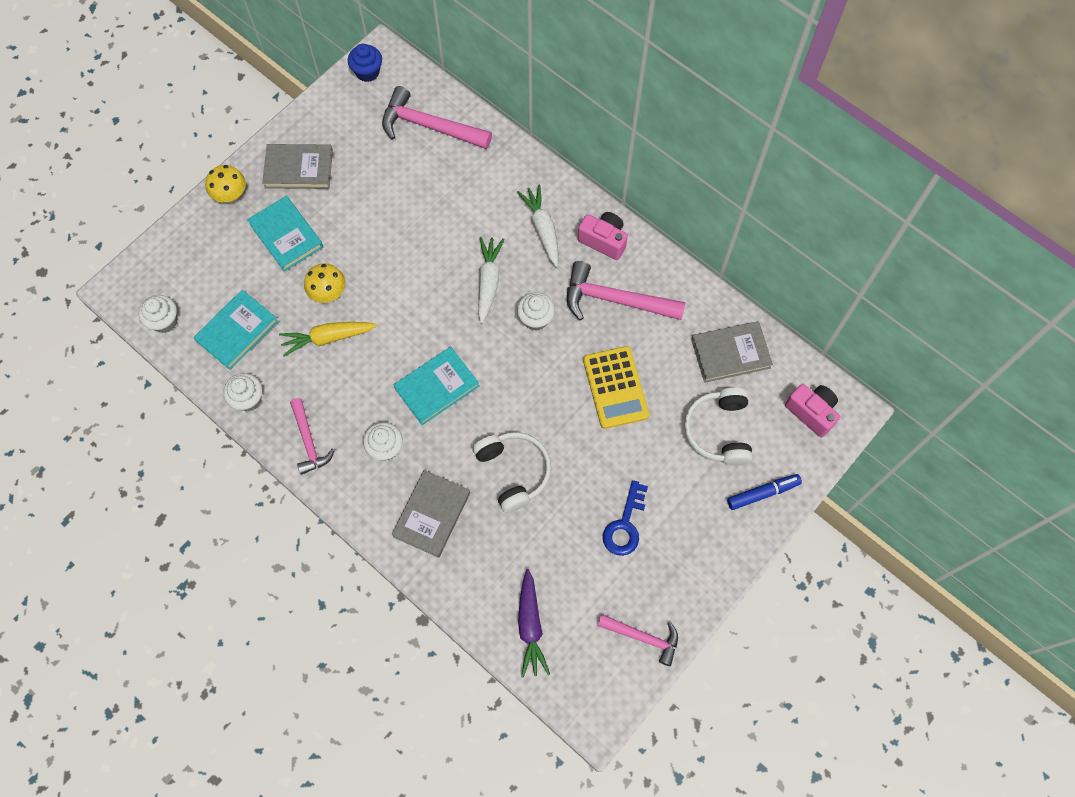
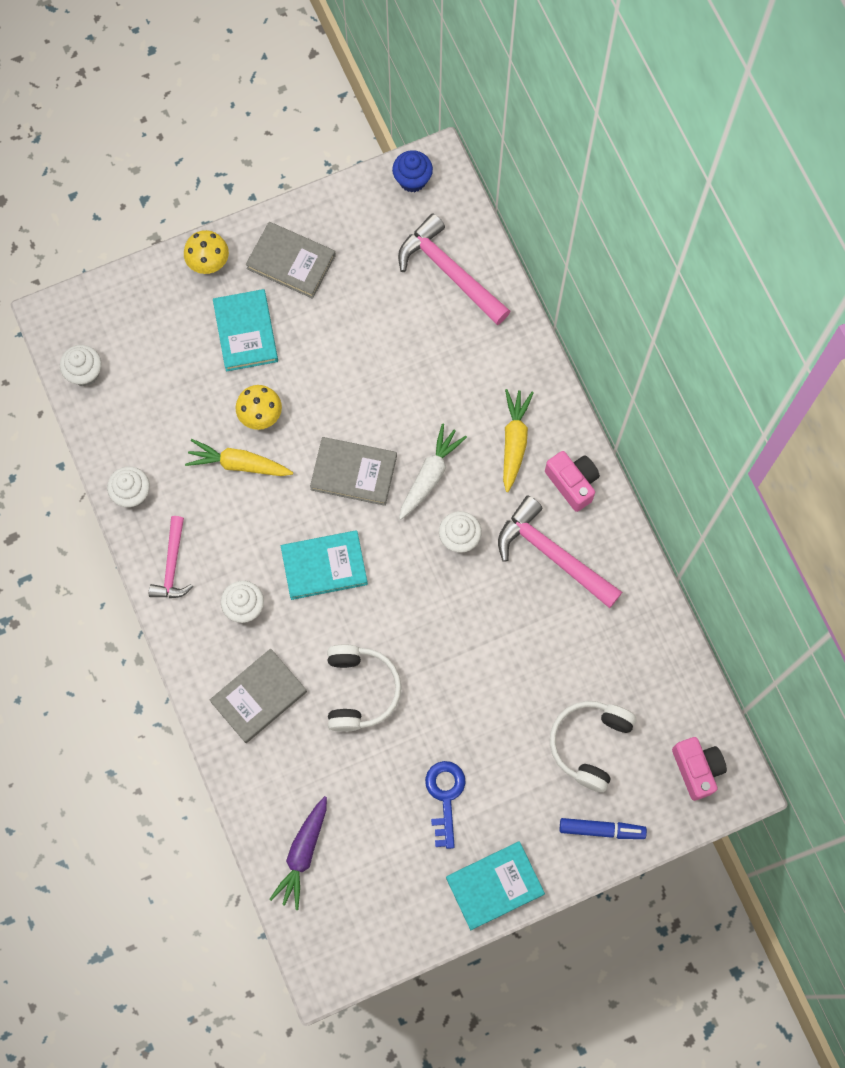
camera: 25 degrees right, 5 degrees up
(237, 331) = (152, 416): turquoise book -> turquoise book (494, 886)
(542, 228) = (514, 441): white carrot -> yellow carrot
(615, 387) = (506, 649): yellow calculator -> none
(625, 525) = (445, 797): blue key -> blue key turned 135 degrees clockwise
(643, 637) = (407, 917): pink hammer -> none
(730, 353) = (644, 667): grey book -> grey book (354, 472)

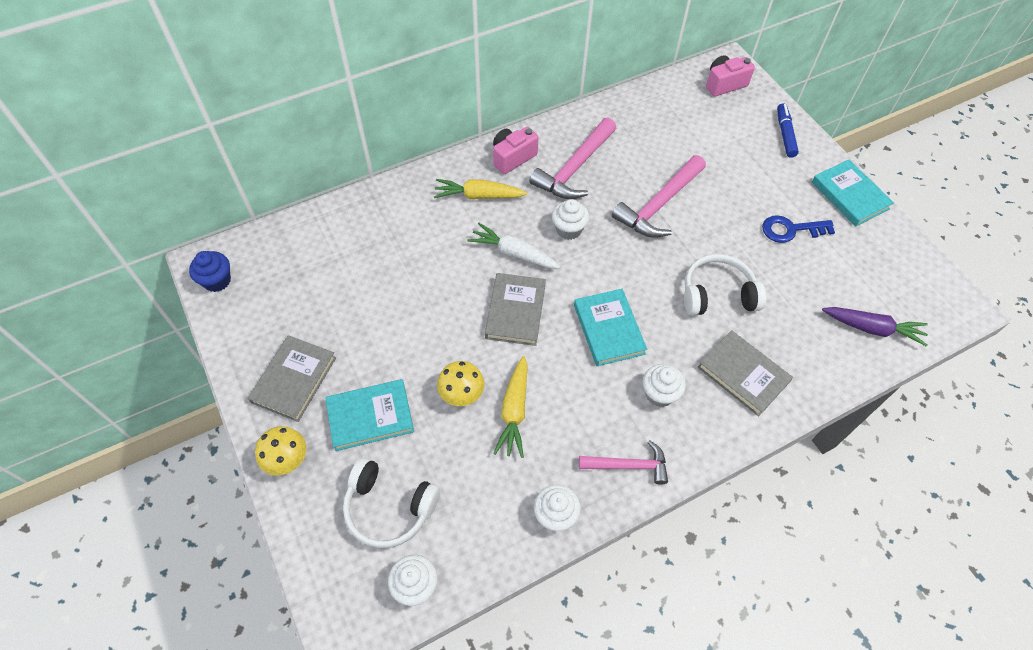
camera: 95 degrees left, 15 degrees down
(449, 272) = (316, 247): pink hammer -> pink hammer (659, 205)
(590, 744) = (722, 142): white headphones -> white headphones (389, 507)

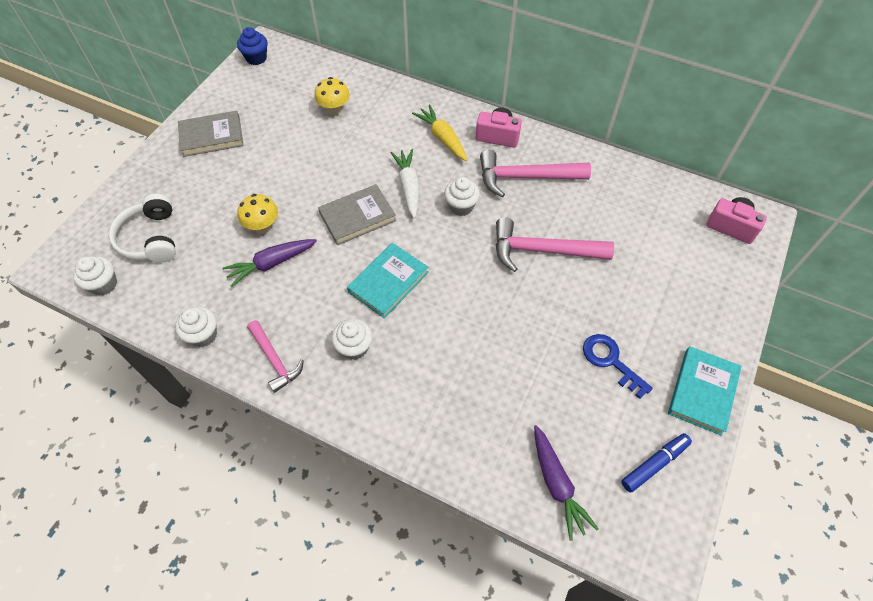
camera: 55 degrees right, 0 degrees up
(288, 460) = (152, 169): yellow mushroom -> yellow mushroom (334, 110)
(370, 416) = (211, 189): turquoise book -> none
(514, 411) = (271, 264): yellow carrot -> purple carrot
(717, 294) = (486, 339): white headphones -> none
(743, 374) = (419, 399): grey book -> none
(785, 134) = (722, 302): blue marker -> blue marker (654, 464)

